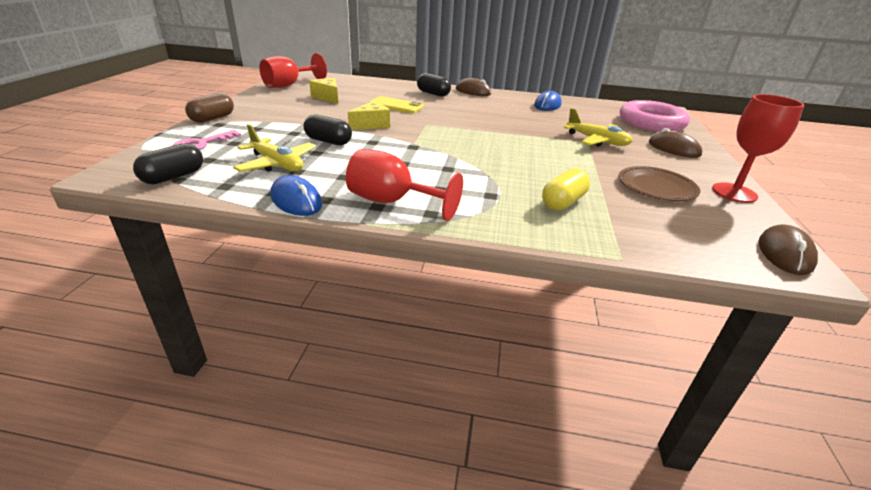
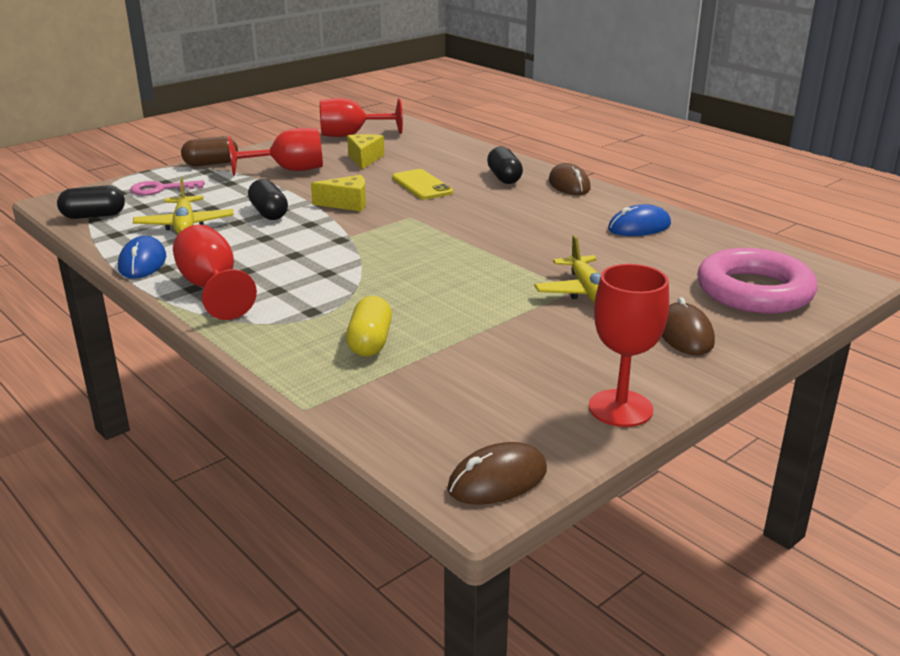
camera: 40 degrees right, 5 degrees down
(286, 112) = (288, 170): none -> red goblet
(563, 202) = (370, 342): yellow capsule -> yellow capsule turned 75 degrees counterclockwise
(656, 187) = (525, 366): brown plate -> none

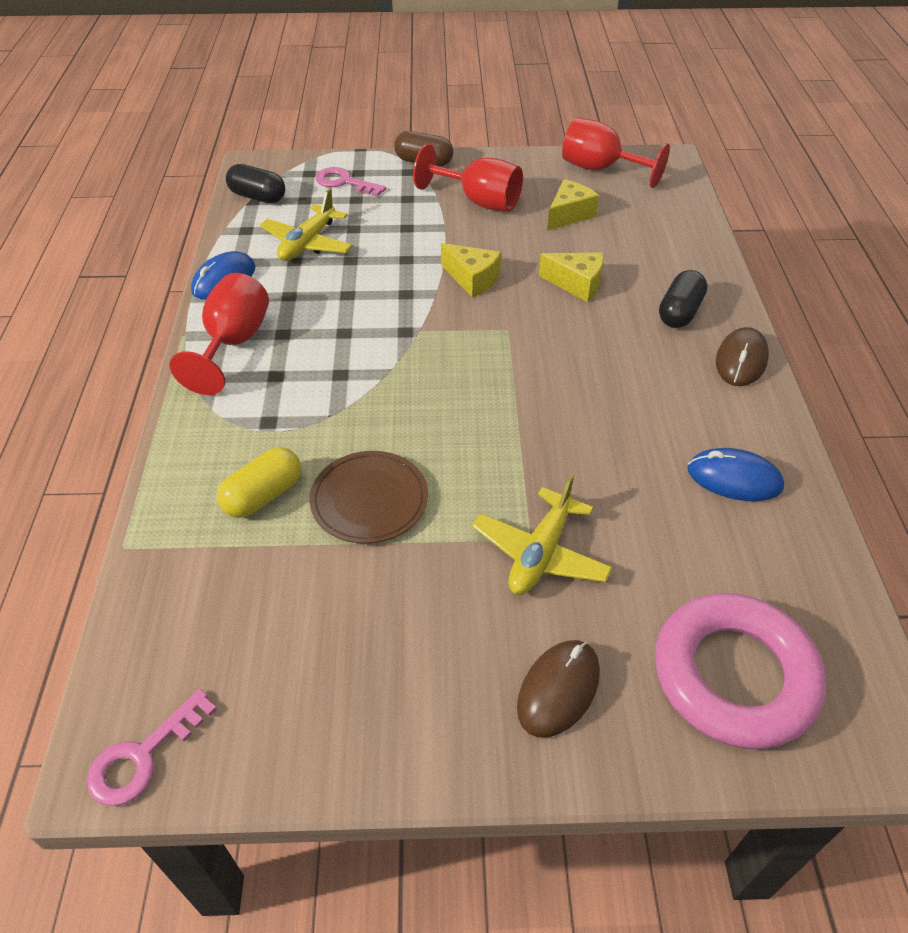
camera: 40 degrees right, 20 degrees up
(269, 213) = (391, 259): black capsule -> none
(422, 185) = (577, 284): yellow phone -> yellow cheese
(448, 315) = (369, 500): none -> brown plate
(497, 480) = (143, 756): brown mouse -> pink key
(620, 408) = (354, 750): red goblet -> none

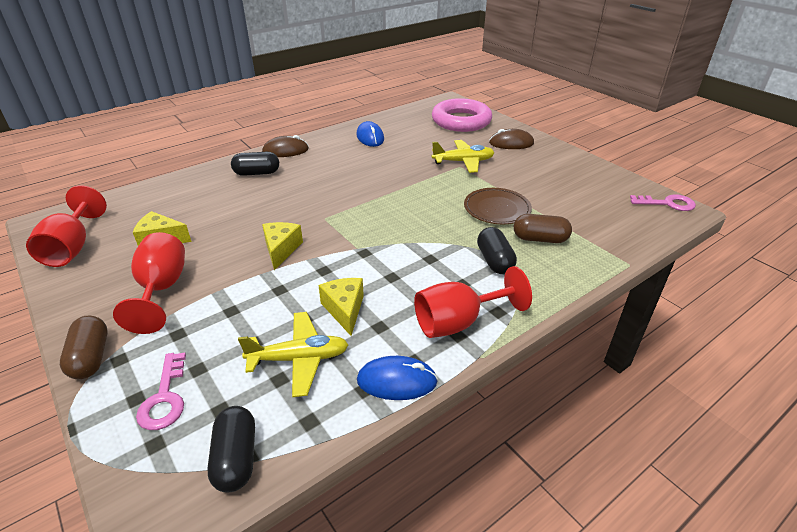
camera: 125 degrees left, 10 degrees down
(263, 495) = (540, 239): yellow capsule -> brown capsule
(277, 423) = (494, 261): none -> black capsule
(577, 284) = (254, 210): yellow cheese -> yellow cheese (344, 310)

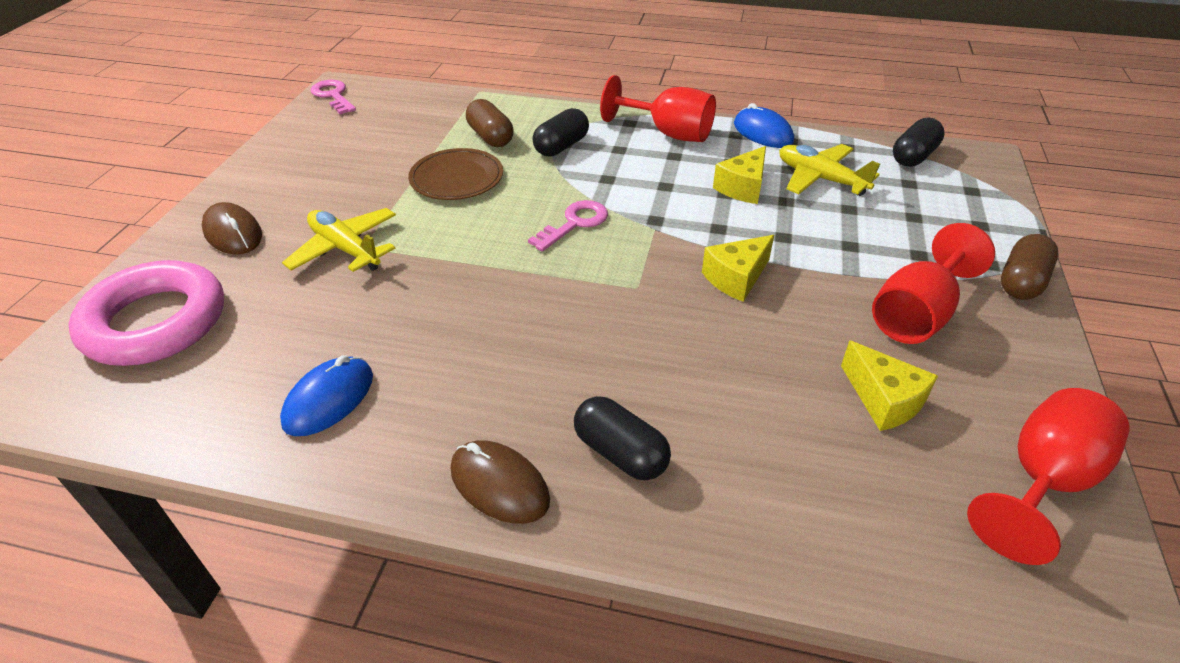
camera: 130 degrees left, 5 degrees up
(165, 398) = (953, 213): pink key -> pink key (575, 223)

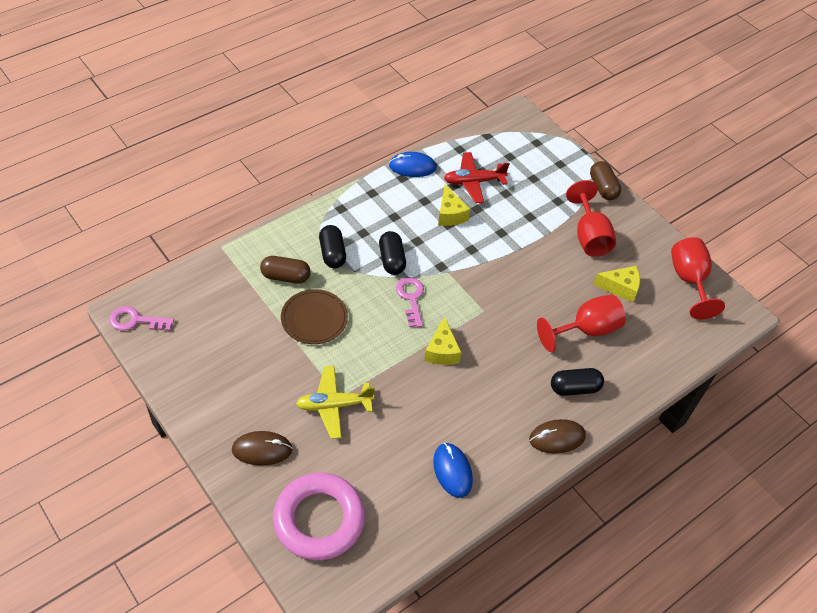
camera: 55 degrees left, 10 degrees up
(668, 133) = (370, 202): red goblet -> red goblet (586, 330)
(736, 278) = (512, 272): yellow cheese -> yellow cheese (442, 351)
(820, 179) = (473, 182): yellow plane -> red plane
(913, 156) = (492, 135): black capsule -> black capsule (391, 260)

